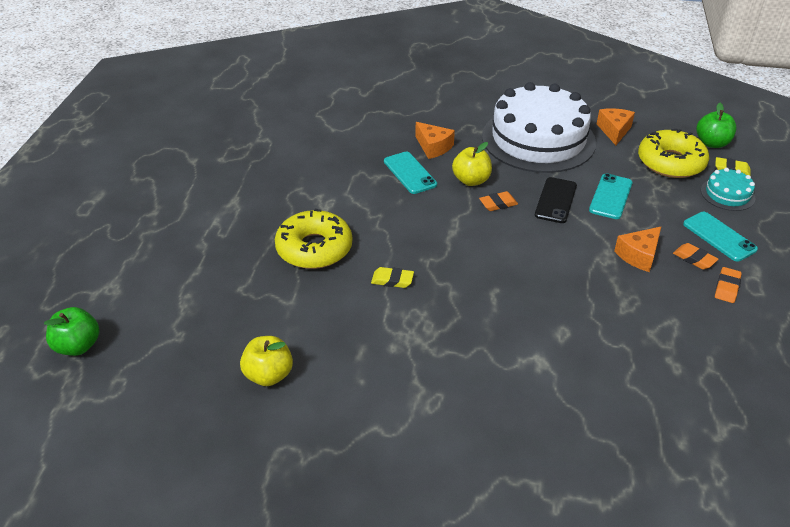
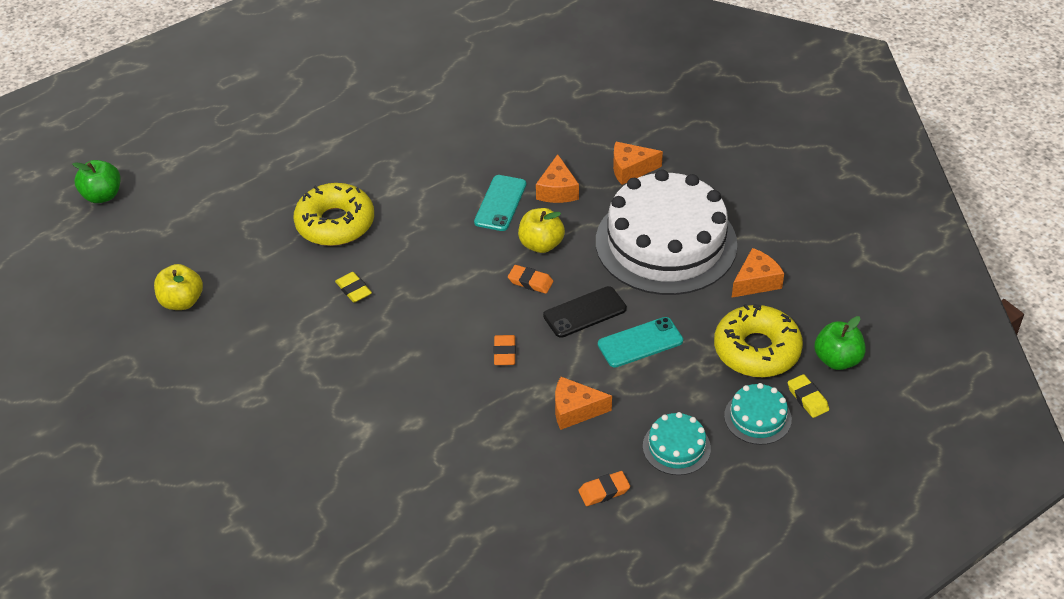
camera: 45 degrees right, 5 degrees up
(458, 114) = (630, 169): none -> orange cheese
(694, 259) = (618, 448): orange eraser -> orange eraser (504, 352)
(719, 237) = (676, 447): turquoise phone -> turquoise cake

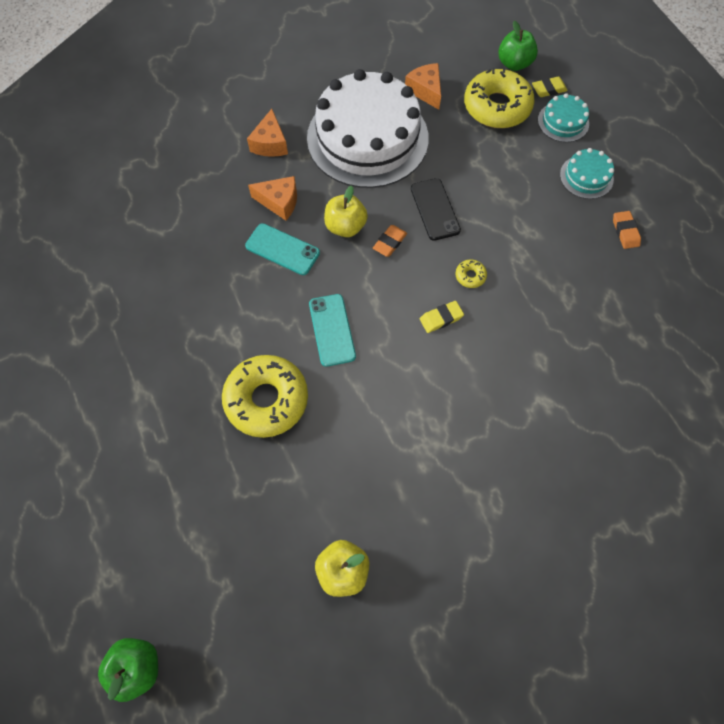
camera: 80 degrees left, 20 degrees up
(353, 290) = (365, 392): yellow eraser -> yellow eraser (441, 318)
(504, 352) = (470, 276): orange eraser -> yellow donut
(575, 410) = (541, 236): orange cheese -> none
(640, 343) = (476, 178): turquoise phone -> turquoise phone (332, 330)

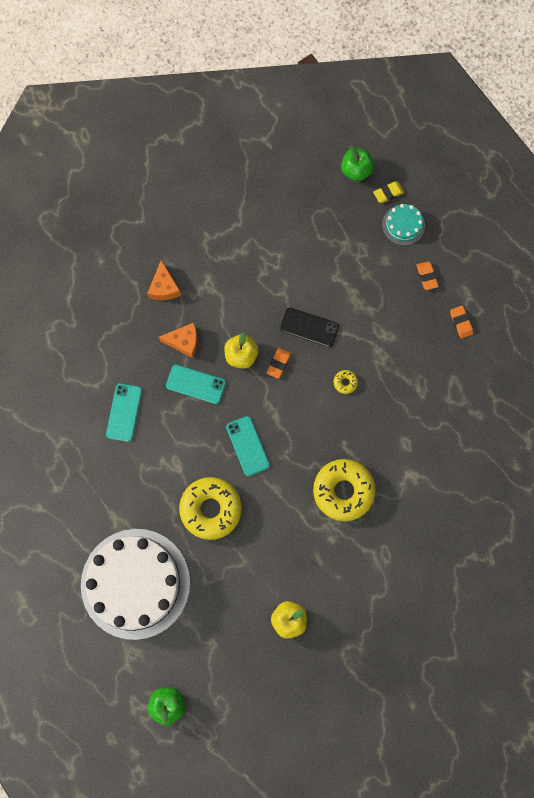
camera: 10 degrees left, 10 degrees up
(186, 267) = (124, 412): none -> turquoise phone
(367, 138) = (243, 268): white cake -> white cake (135, 583)
(425, 91) = (284, 212): orange cheese -> none
(434, 209) = (309, 327): black phone -> black phone turned 45 degrees counterclockwise
(441, 318) = (328, 422): yellow eraser -> none
(497, 107) = (346, 219): yellow donut -> yellow donut (343, 491)
(586, 177) = (427, 276): turquoise cake -> orange eraser

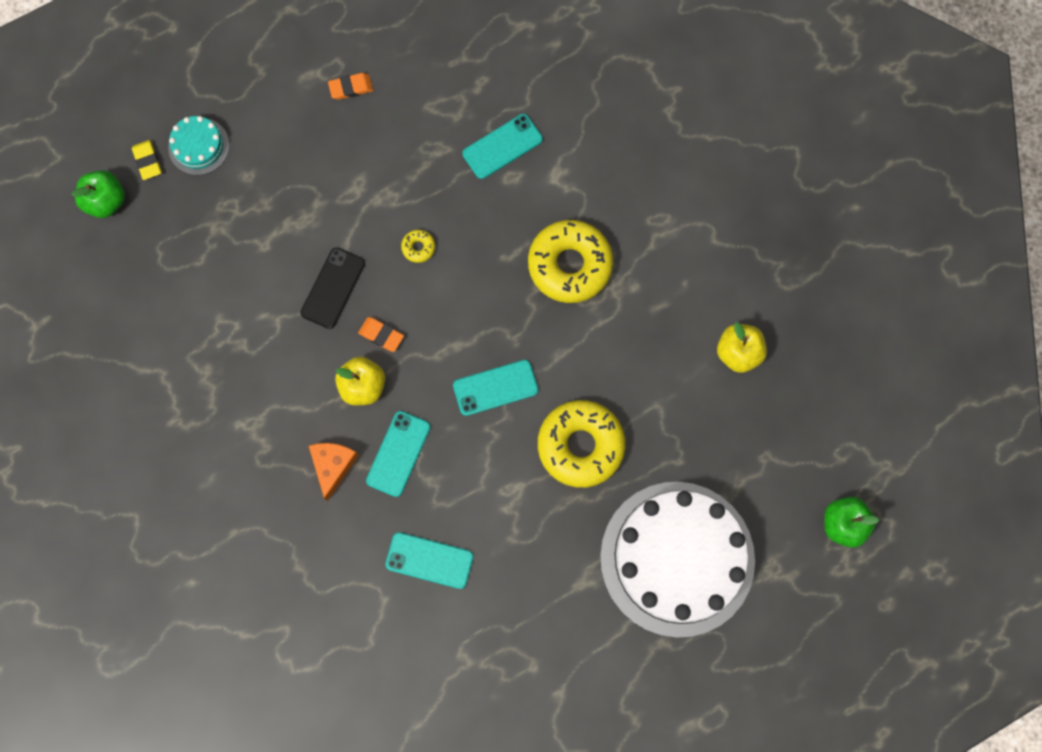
camera: 85 degrees left, 0 degrees up
(164, 287) = (245, 489): orange cheese -> none
(427, 276) = (279, 124): orange eraser -> none
(429, 434) = (502, 147): none -> turquoise phone

